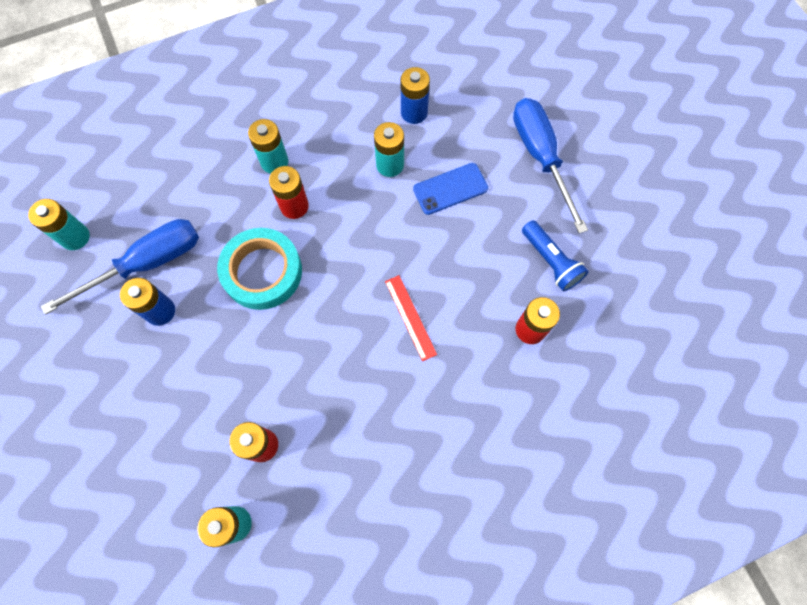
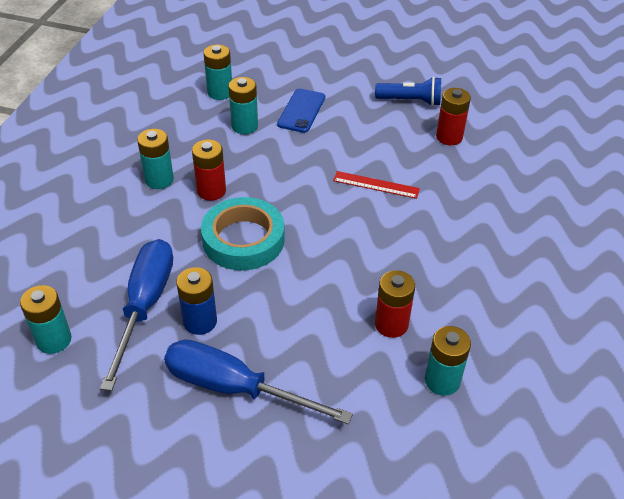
camera: 50 degrees left, 25 degrees down
(414, 112) = (220, 92): blue battery -> turquoise battery
(540, 157) = (330, 62): blue screwdriver -> blue screwdriver (235, 388)

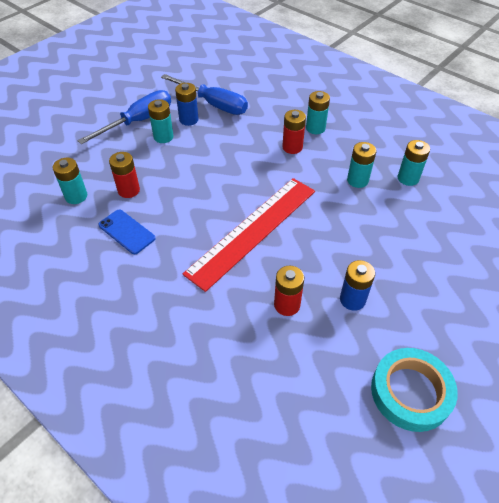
camera: 115 degrees right, 5 degrees up
(54, 340) = (212, 75): turquoise battery -> turquoise battery (163, 137)
(243, 239) = (239, 150): turquoise tape -> turquoise tape (410, 392)
(301, 111) = (365, 218): blue phone -> blue phone (127, 231)
(376, 185) = (253, 230): red ruler -> red ruler, size x2.40
(410, 101) = (352, 299): blue flashlight -> blue battery

